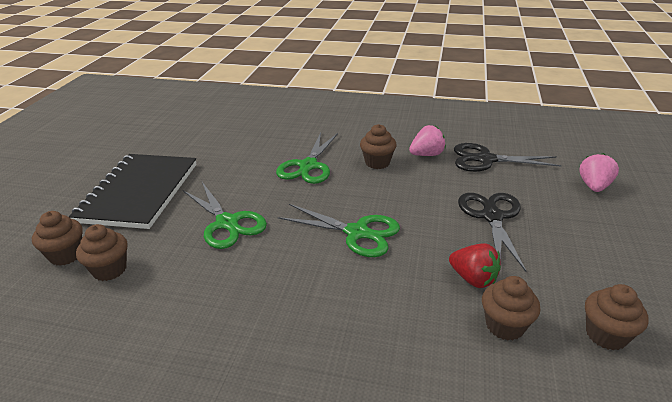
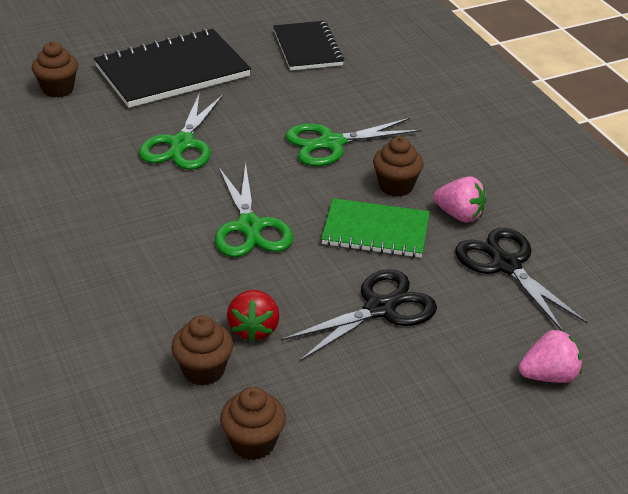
camera: 50 degrees right, 5 degrees up
(110, 270) = (63, 120): brown cupcake -> none
(202, 135) = (307, 48): none -> black notebook
(413, 187) = (375, 231): none -> green notebook

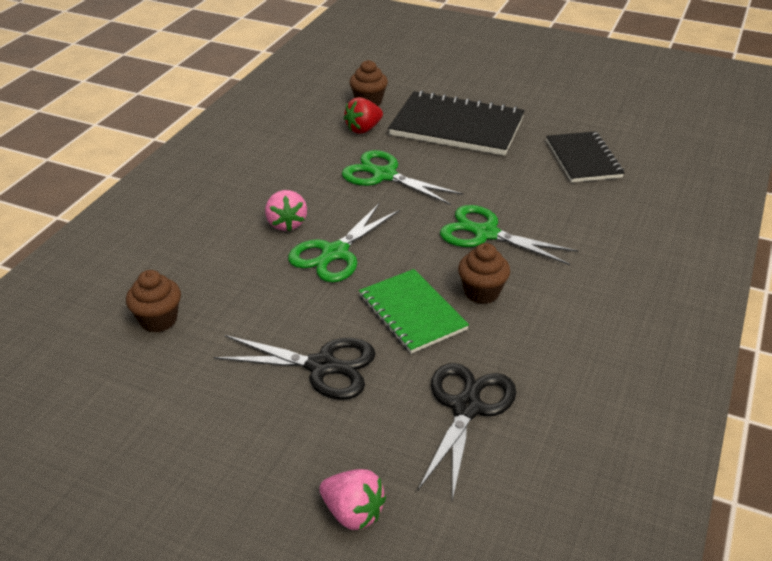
camera: 50 degrees right, 0 degrees up
(182, 144) = (384, 175): green scissors -> green scissors turned 60 degrees clockwise
(253, 443) = (107, 385): brown cupcake -> none
(254, 329) = (226, 318): red strawberry -> red strawberry (363, 129)
(307, 48) = (583, 159): black notebook -> black notebook turned 45 degrees counterclockwise
(459, 215) = (495, 345): pink strawberry -> pink strawberry (286, 223)

